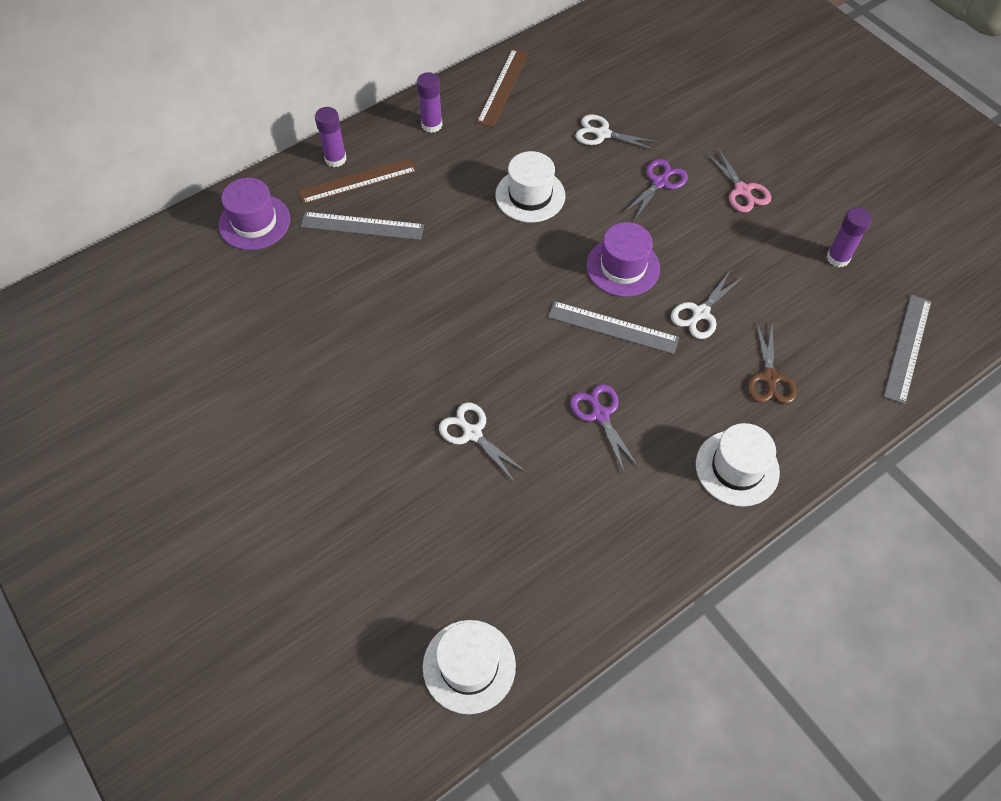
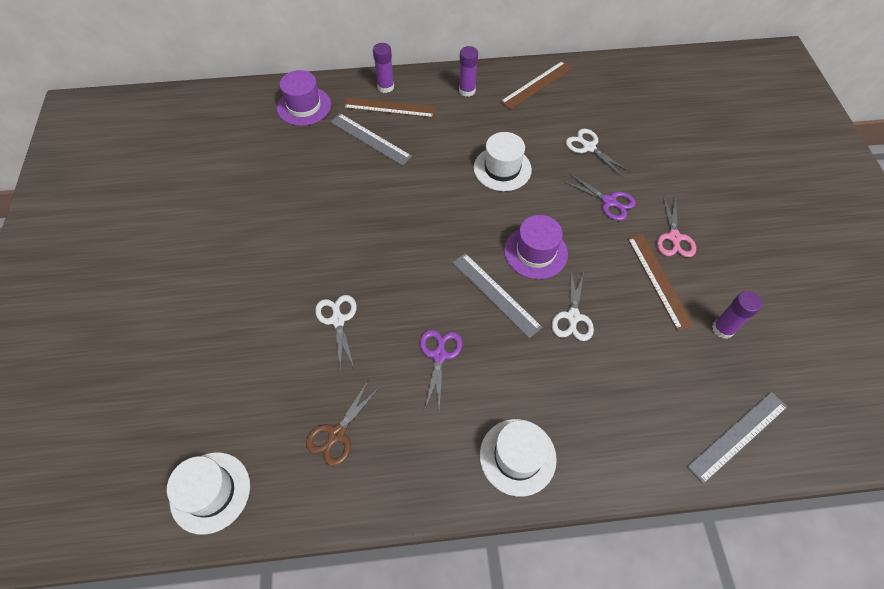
camera: 30 degrees right, 0 degrees up
(660, 182) = (609, 202): purple scissors -> purple scissors turned 60 degrees clockwise
(700, 313) = (573, 317): white scissors -> white scissors turned 60 degrees counterclockwise
(755, 239) = (659, 280): none -> brown ruler
(769, 378) = (595, 398): brown scissors -> brown scissors (336, 434)

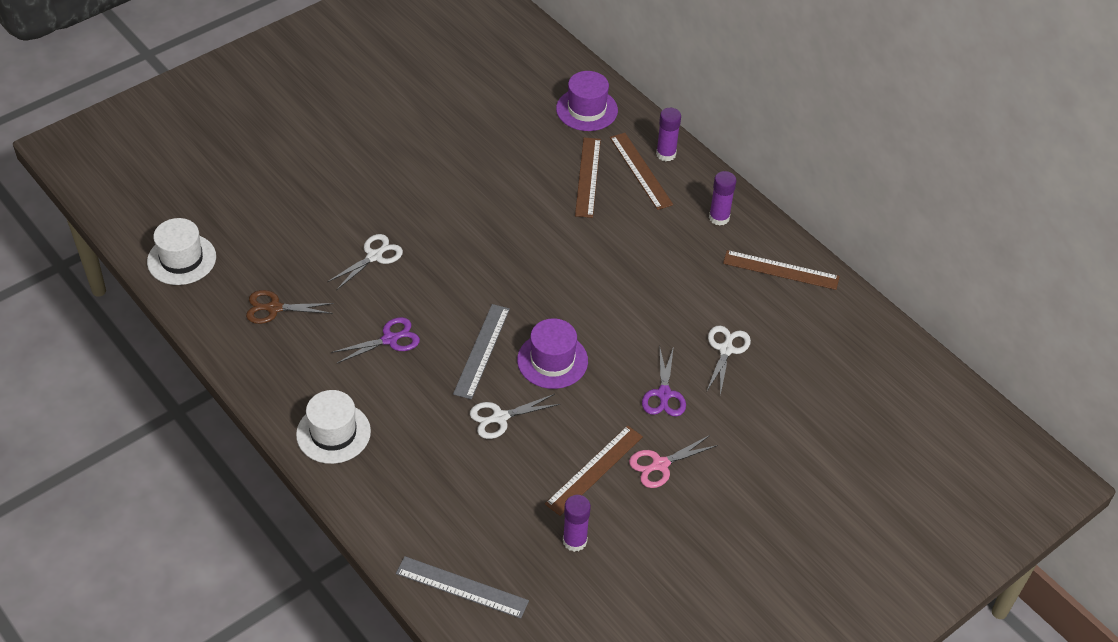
camera: 55 degrees right, 10 degrees down
(370, 139) = (587, 177): grey ruler -> brown ruler
(502, 169) = (635, 292): white hat -> none

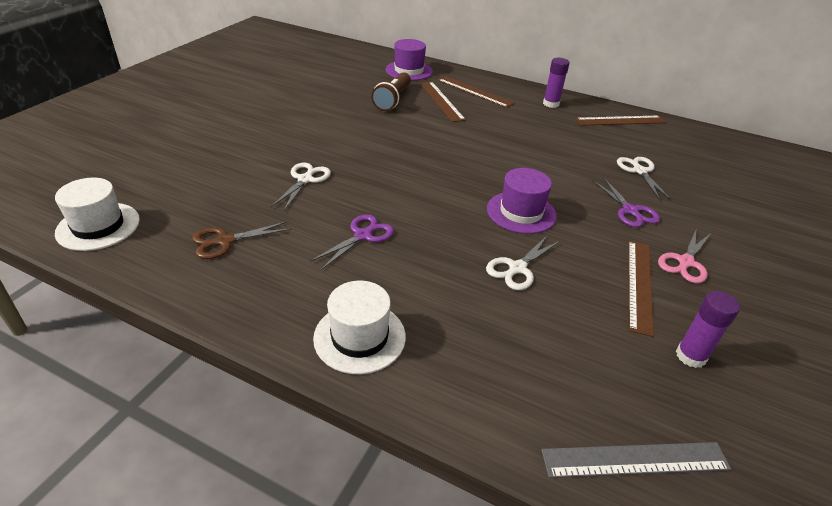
camera: 25 degrees left, 10 degrees down
(481, 351) = (455, 221): grey ruler -> none
(532, 160) = (393, 100): none -> brown flashlight
(666, 154) = (483, 81): purple glue stick -> none

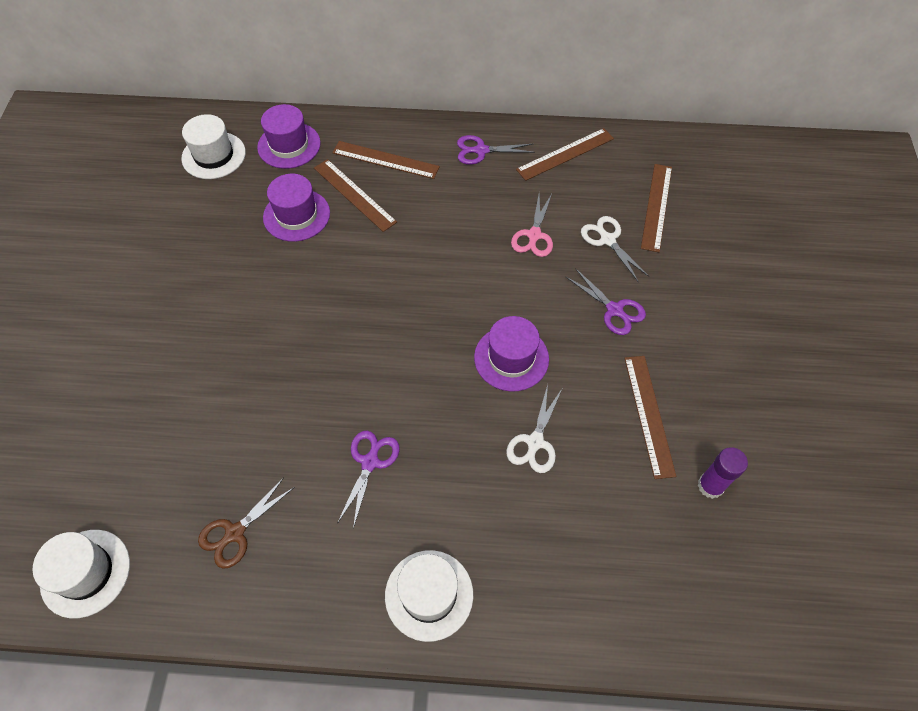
camera: 20 degrees left, 20 degrees up
(305, 179) = (267, 402): white scissors -> none
(354, 63) = (214, 155): none -> white hat
(393, 100) = (296, 215): brown flashlight -> purple hat
(551, 104) = (480, 150): purple glue stick -> purple scissors
(635, 459) = (693, 617): grey ruler -> none
(685, 262) = (681, 366): pink scissors -> pink scissors (534, 235)
(692, 165) = (656, 206): none -> brown ruler

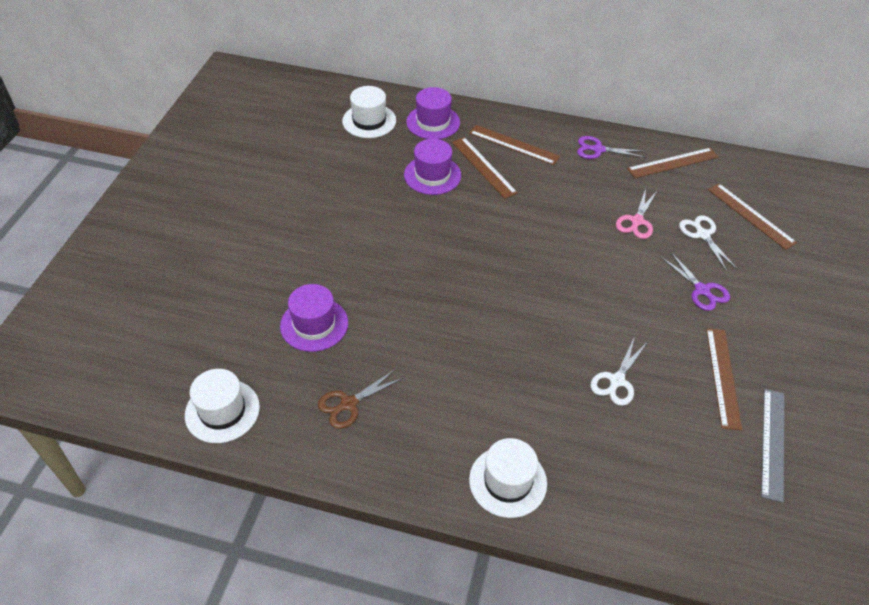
camera: 10 degrees right, 10 degrees down
(370, 462) = (470, 371): purple scissors -> none
(511, 358) = (604, 312): purple hat -> purple hat (314, 324)
(656, 206) = (750, 215): brown ruler -> brown ruler turned 60 degrees counterclockwise
(710, 486) = (773, 443): purple glue stick -> grey ruler

